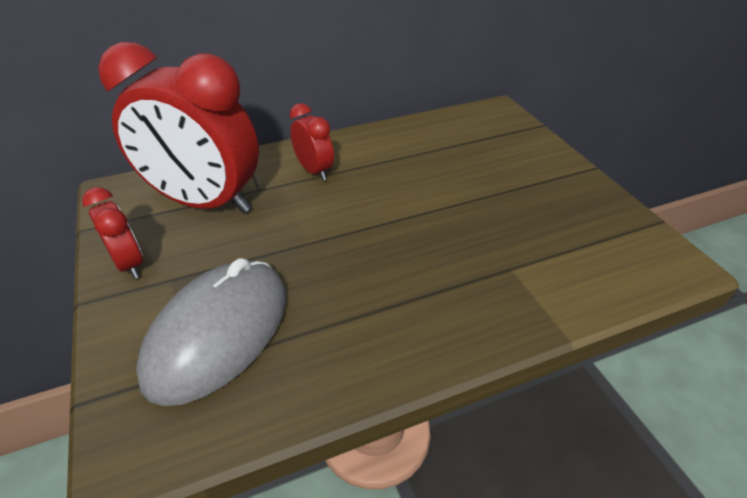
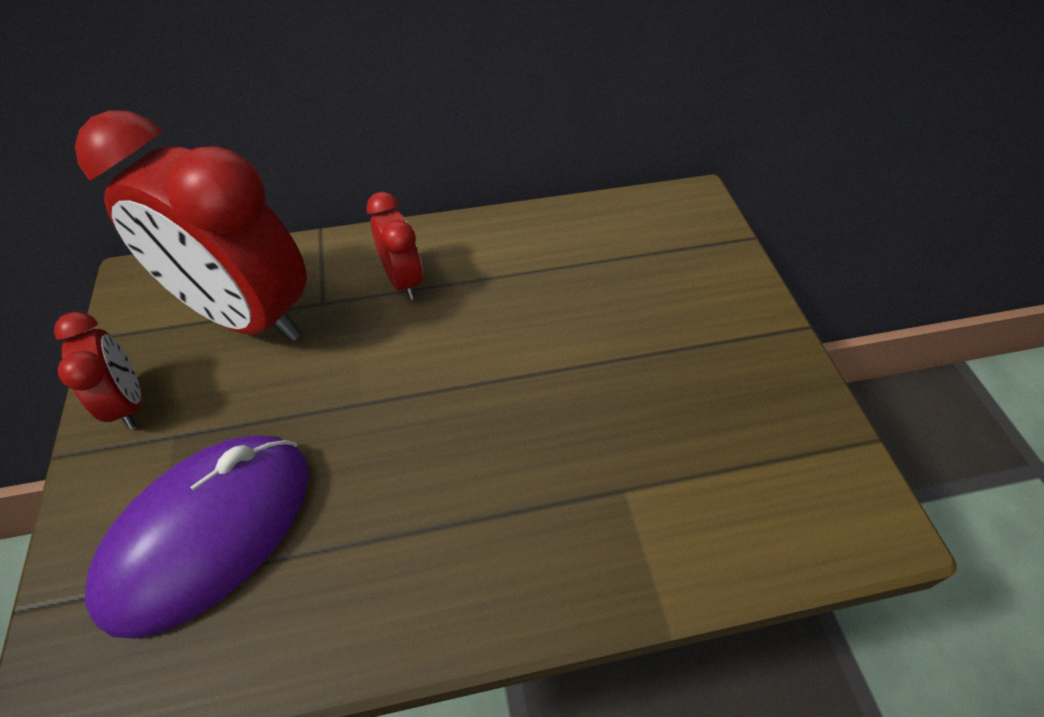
camera: 10 degrees right, 10 degrees up
(218, 333) = (209, 532): grey mouse -> purple mouse

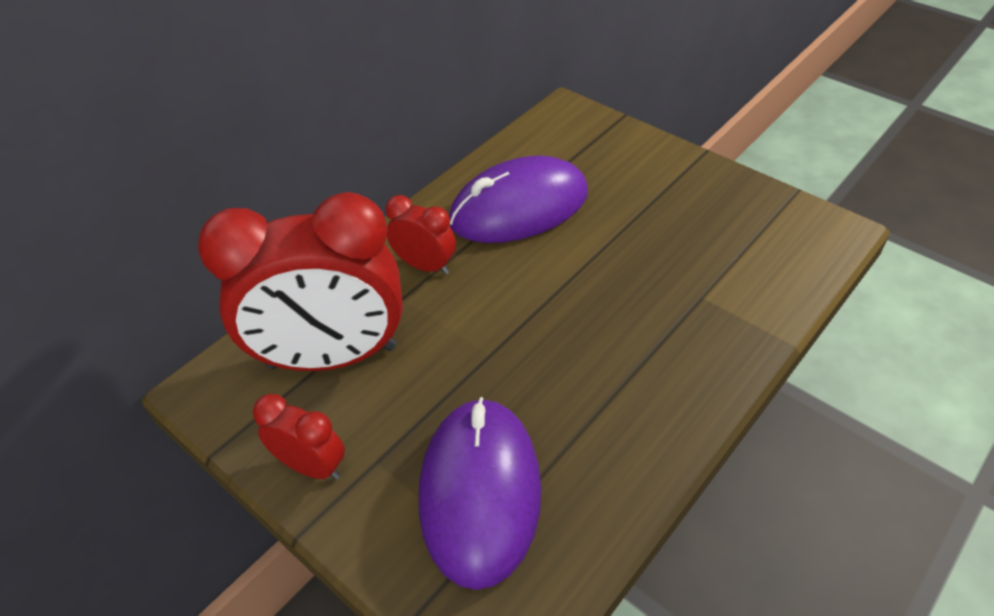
camera: 35 degrees left, 5 degrees down
(543, 274) = (519, 207): none -> purple mouse

